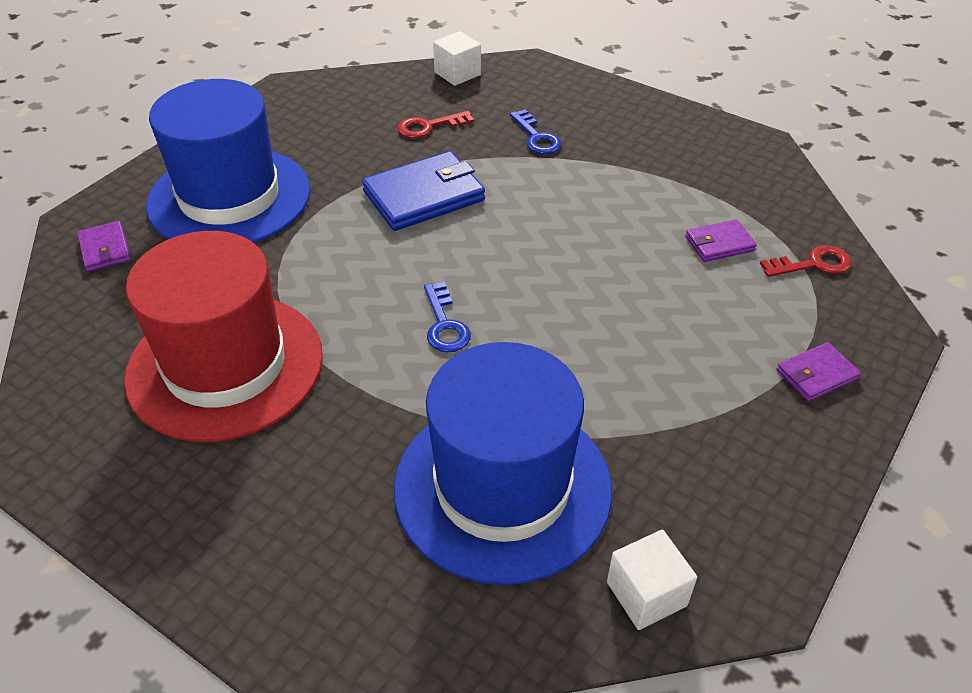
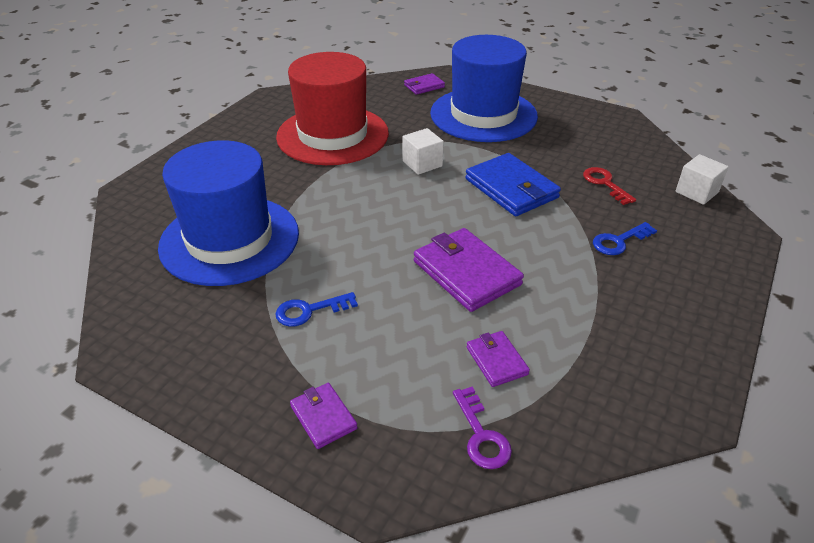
camera: 85 degrees right, 5 degrees down
(444, 324) = (372, 208): blue key -> blue key (309, 311)
(585, 250) = (466, 273): none -> purple wallet
(646, 594) = (136, 301): white cube -> white cube (422, 164)
(813, 264) = (481, 435): red key -> purple key

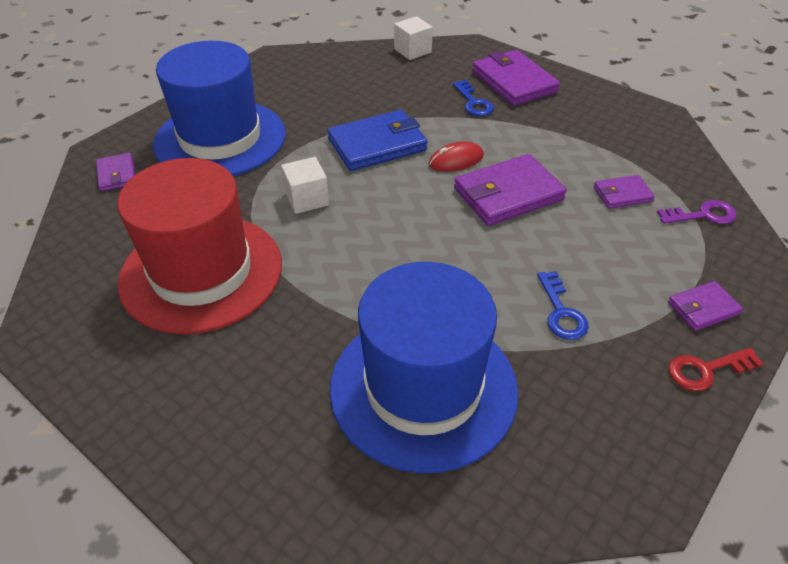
camera: 80 degrees left, 5 degrees up
(507, 236) = (456, 160): none -> red mouse
(605, 183) = (386, 91): red key -> red key (706, 370)
(684, 270) = (514, 82): none -> purple wallet

